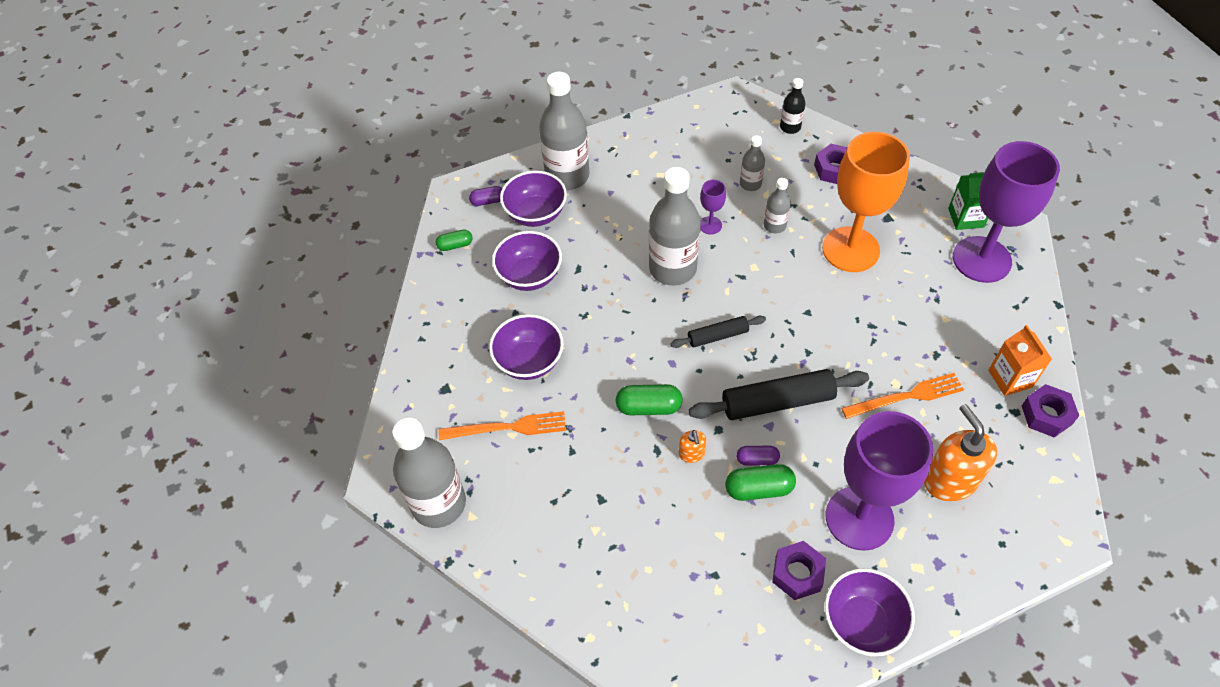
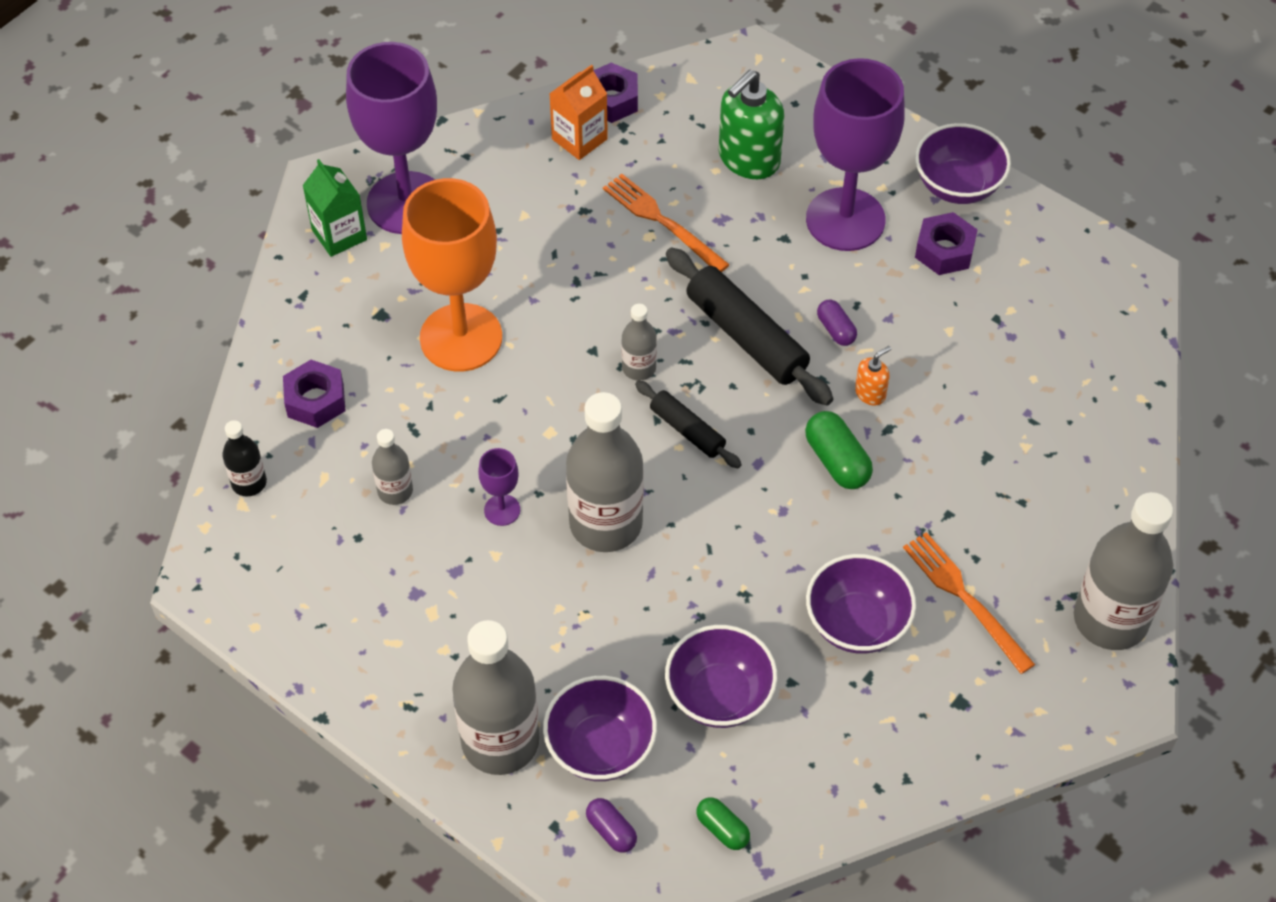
camera: 120 degrees left, 0 degrees up
(759, 489) = (871, 315): green capsule -> none
(774, 226) = (462, 434): grey bottle -> grey bottle (639, 368)
(949, 480) = (748, 159): orange soap dispenser -> green soap dispenser

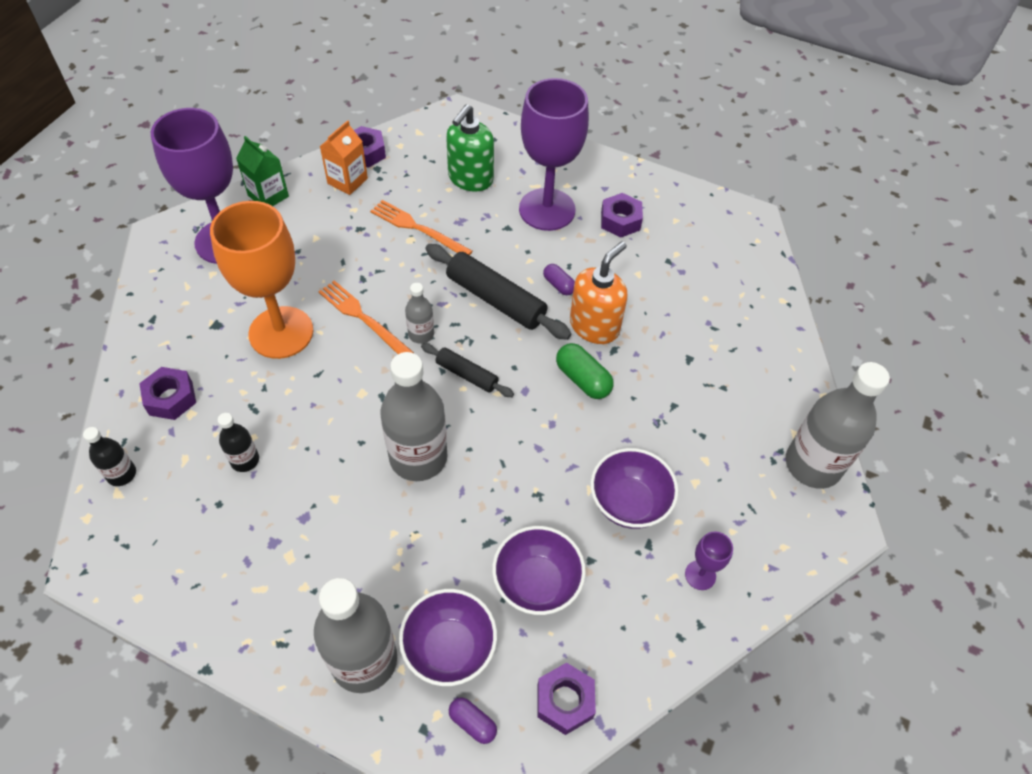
camera: 15 degrees left, 0 degrees up
(339, 235) = (176, 271): green carton -> green carton (268, 196)
(395, 491) = (245, 460): grey bottle -> black bottle
(502, 510) = (334, 461): purple goblet -> purple goblet (700, 575)
(722, 829) = (565, 701): green capsule -> purple nut
(870, 393) = (594, 326): orange soap dispenser -> orange soap dispenser, size x2.10
(957, 186) = (617, 177): purple bowl -> none
(965, 598) = (703, 467): orange fork -> orange fork (363, 318)

